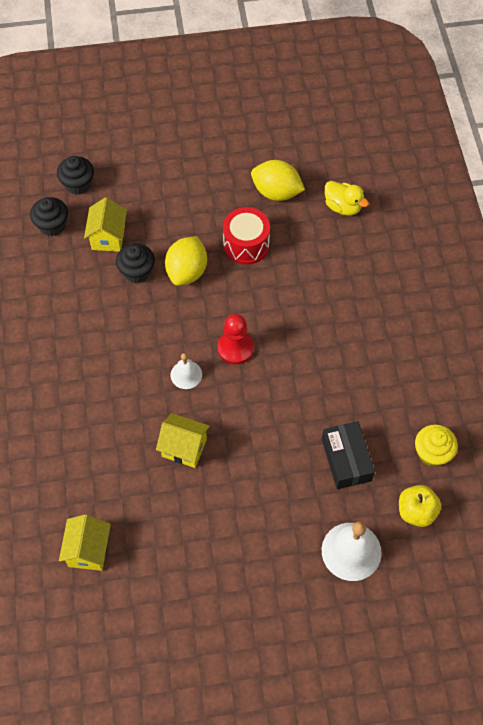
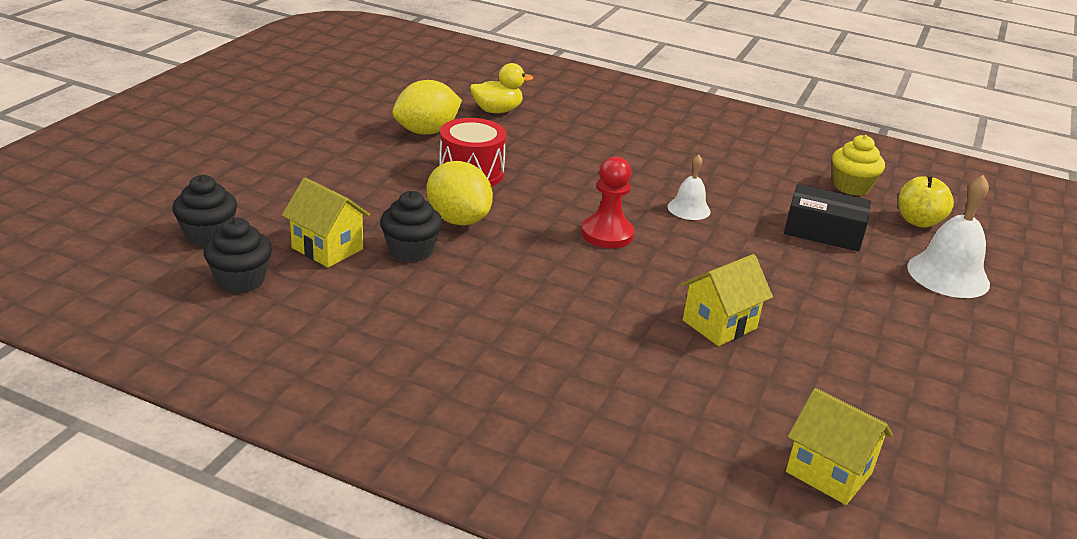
camera: 60 degrees left, 30 degrees down
(186, 374) = (609, 279): white bell -> white bell (689, 209)

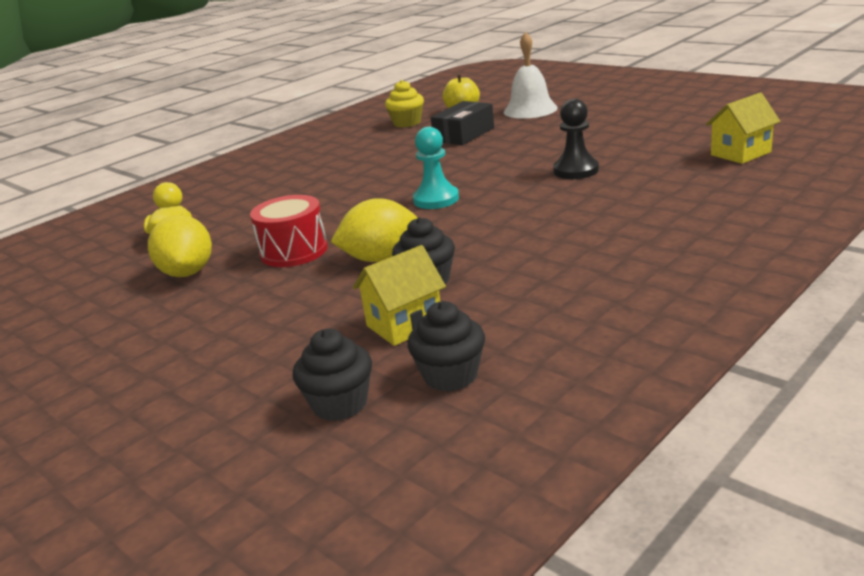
camera: 65 degrees left, 5 degrees down
(607, 234) = (436, 199): red pawn -> turquoise pawn
(689, 209) = (411, 170): white bell -> none
(719, 324) = (576, 170): yellow house -> black pawn

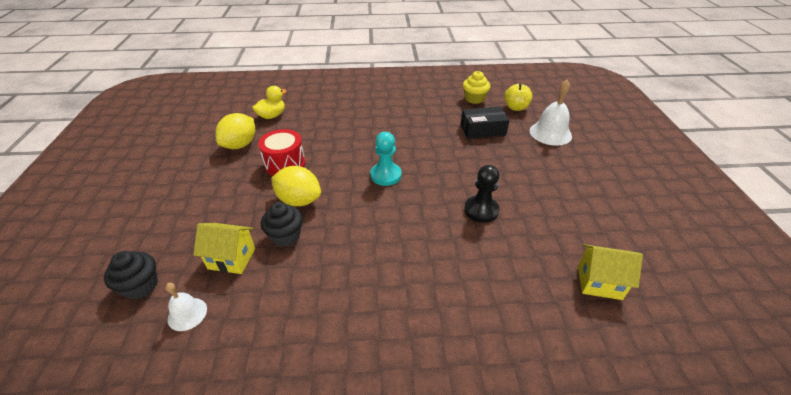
camera: 40 degrees right, 15 degrees up
(450, 375) = (187, 314): black cupcake -> white bell

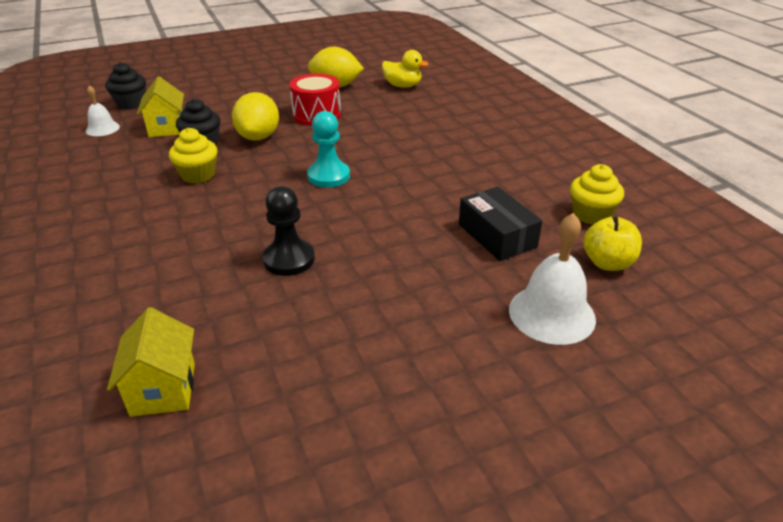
camera: 70 degrees right, 5 degrees down
(342, 244) = (198, 175): none -> yellow cupcake

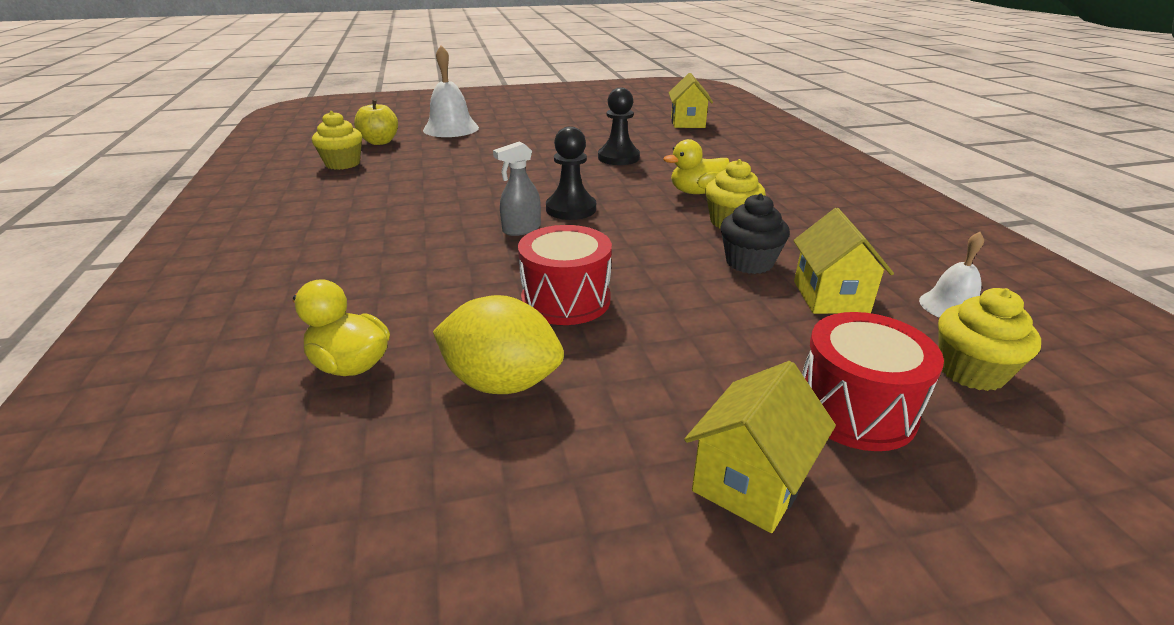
camera: 170 degrees left, 5 degrees down
(131, 104) = (971, 371): black cupcake -> yellow cupcake
(195, 89) = (855, 409): none -> red drum
(213, 207) = (696, 192): none -> yellow duck
(245, 73) = (750, 482): none -> yellow house
(258, 137) = (665, 266): yellow lemon -> none
(328, 176) = (571, 209): turquoise pawn -> black pawn
(361, 154) = (521, 229): none -> grey spray bottle
(497, 235) = (441, 158): black box -> none

